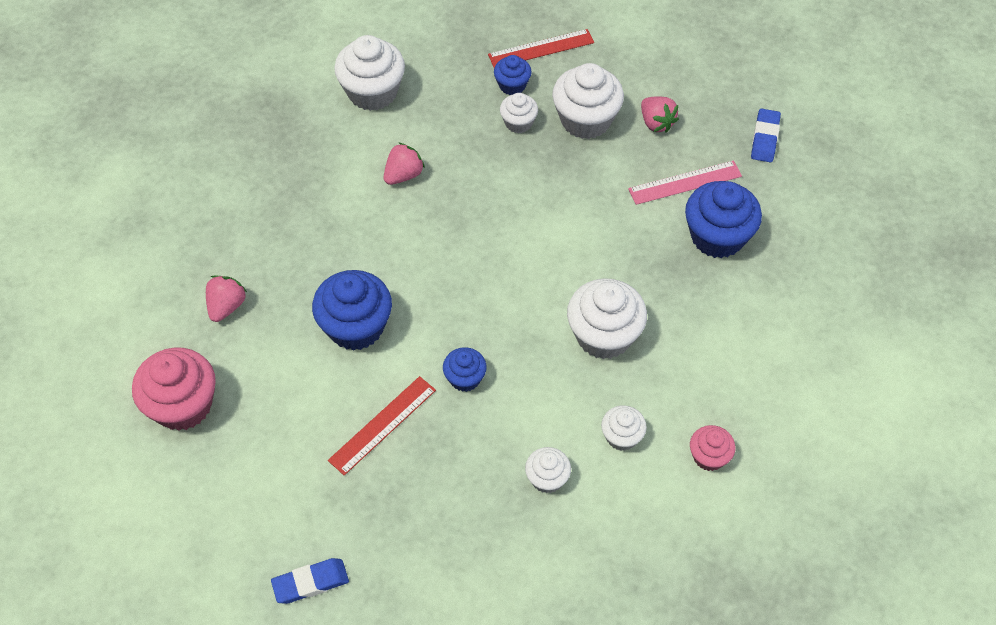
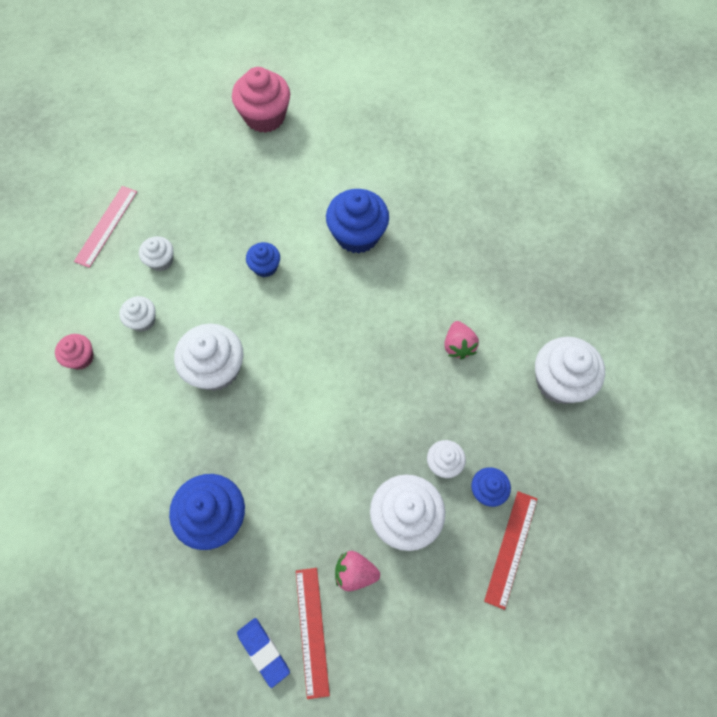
camera: 130 degrees right, 10 degrees up
(183, 405) = (383, 122): pink cupcake -> pink cupcake (265, 117)
(227, 306) = (435, 179): pink strawberry -> none
(310, 583) = (221, 116): blue eraser -> none
(383, 425) = (277, 204): red ruler -> red ruler (311, 631)
(685, 182) = (281, 540): pink ruler -> pink ruler (106, 226)

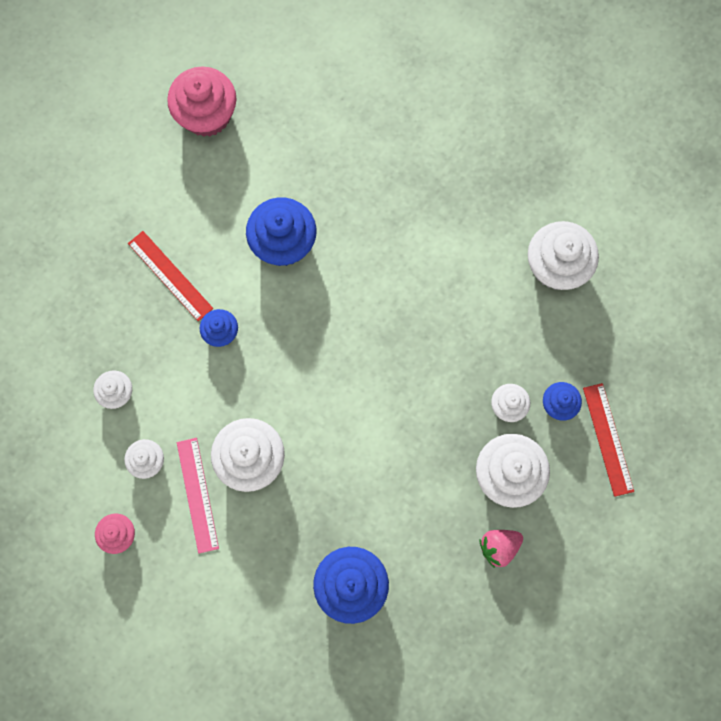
camera: 35 degrees left, 10 degrees up
(106, 226) = (34, 394): pink ruler -> pink ruler (198, 495)
(263, 652) = (471, 658): blue eraser -> none
(265, 117) = (98, 174): pink cupcake -> pink cupcake (206, 115)
(311, 631) = (497, 616): red ruler -> red ruler (170, 276)
(458, 346) = (449, 291): pink strawberry -> none

